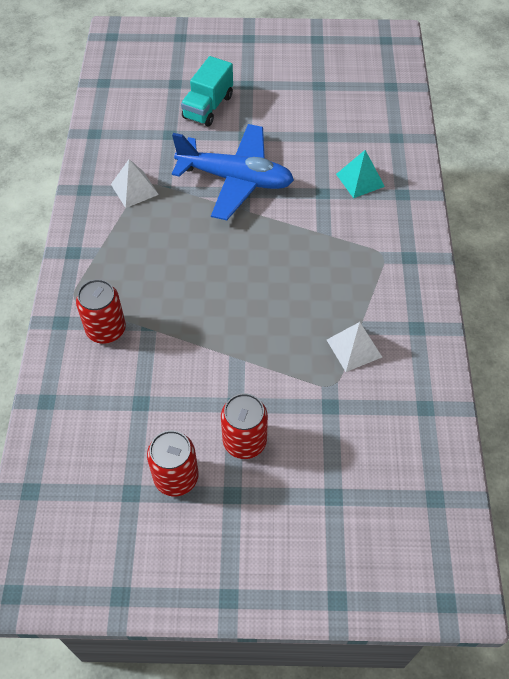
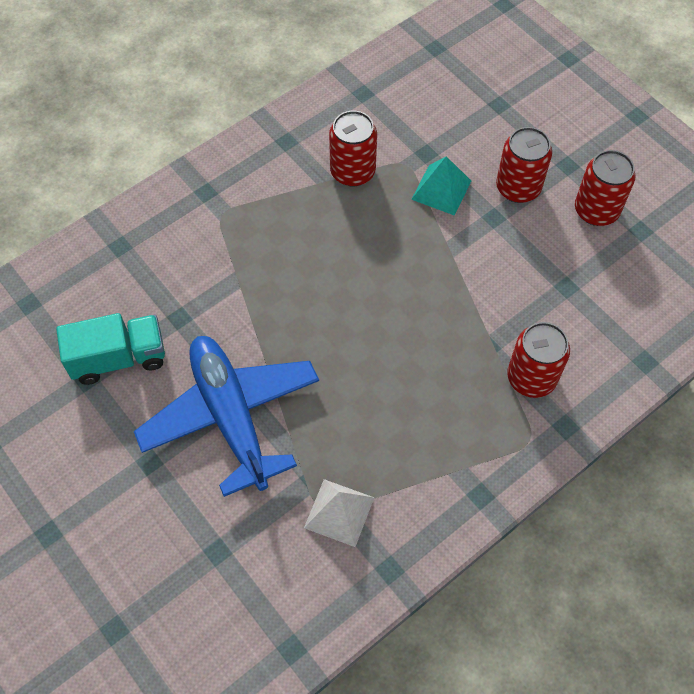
camera: 130 degrees left, 5 degrees up
(208, 107) = (130, 546): turquoise truck -> turquoise truck (118, 358)
(354, 348) = (352, 172): white pyramid -> red can
(360, 180) = (129, 295): turquoise pyramid -> turquoise pyramid (441, 190)

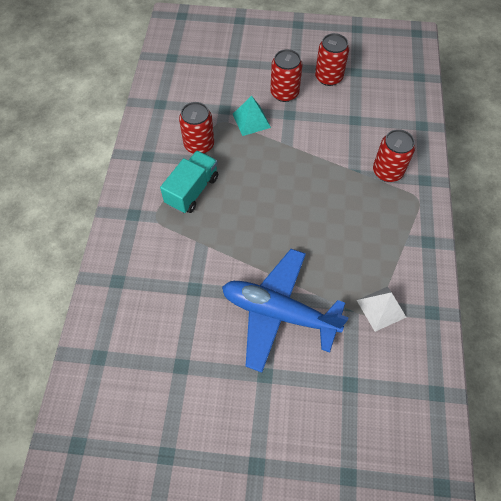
camera: 45 degrees left, 0 degrees up
(118, 358) = (186, 338): turquoise truck -> turquoise truck (192, 190)

